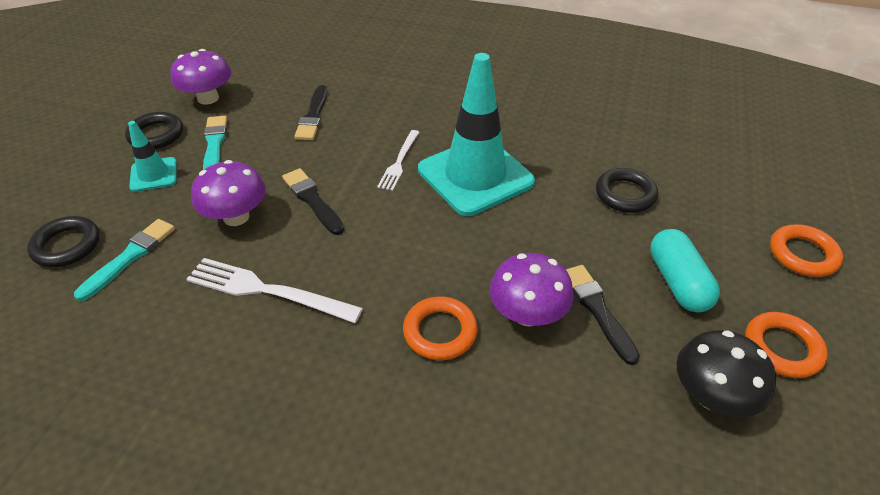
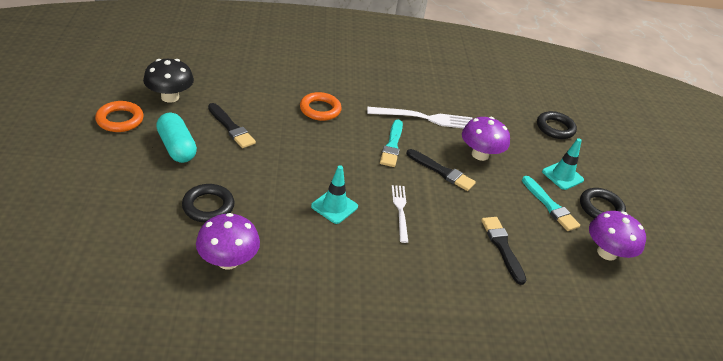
camera: 155 degrees right, 5 degrees down
(129, 257) = (515, 126): turquoise brush -> turquoise brush (392, 145)
(475, 176) = (334, 206): turquoise traffic cone -> turquoise traffic cone, size x0.48
(527, 314) = (273, 121): purple mushroom -> purple mushroom (228, 260)
(803, 254) = (75, 175): orange ring -> none

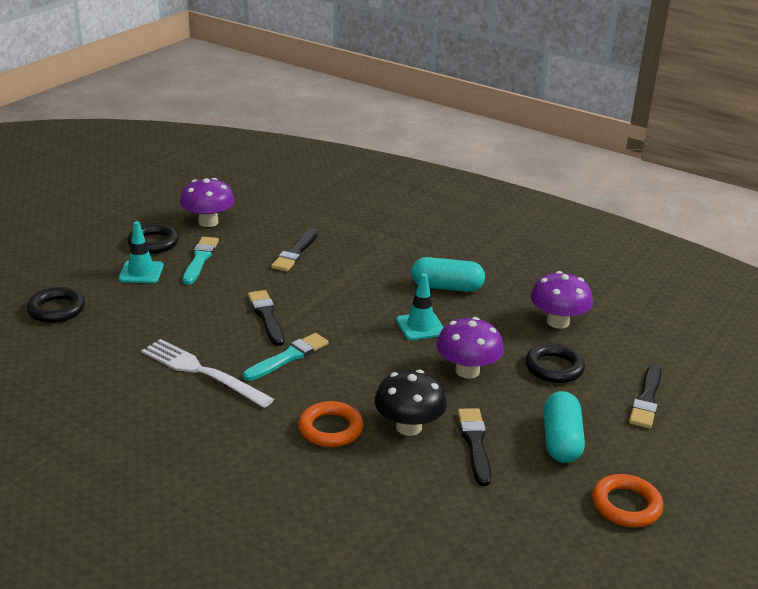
camera: 140 degrees left, 10 degrees down
(122, 203) = (646, 399): none -> black brush
(170, 97) = (538, 521): black mushroom -> black mushroom (408, 427)
(350, 262) = (446, 287): none -> turquoise capsule
(400, 211) = (356, 303): white fork -> none
(480, 154) = (197, 316): purple mushroom -> purple mushroom (467, 371)

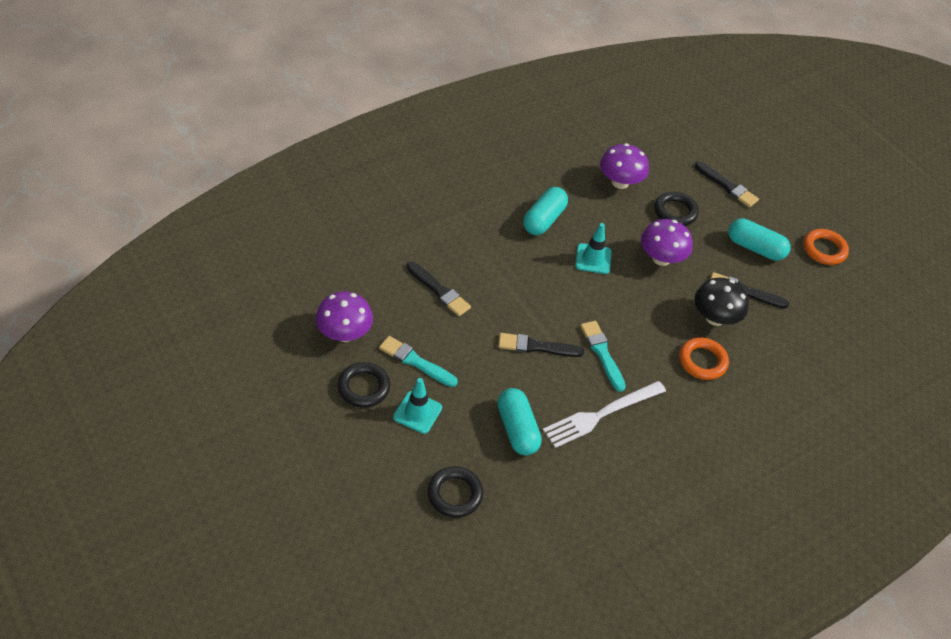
camera: 70 degrees left, 20 degrees up
(152, 326) = (517, 429): none -> turquoise capsule

